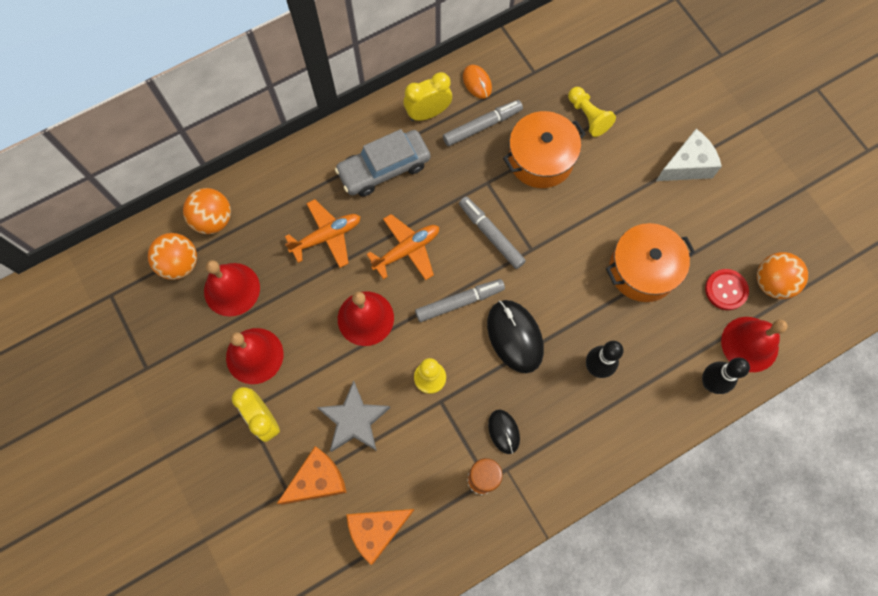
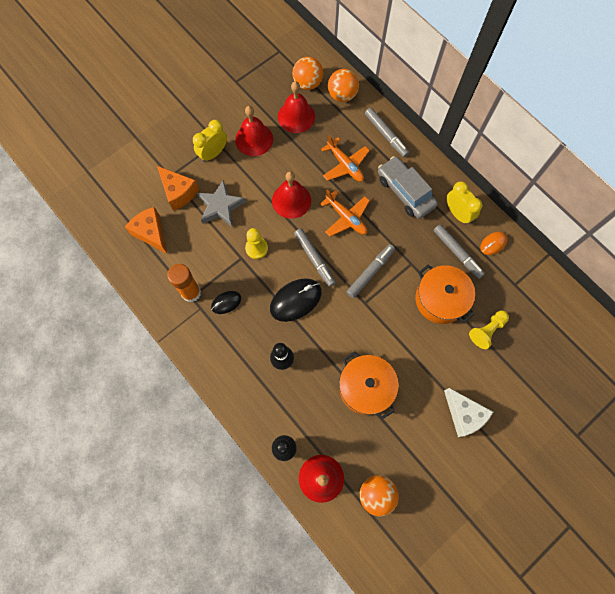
camera: 80 degrees right, 0 degrees up
(293, 175) = (386, 135): none -> grey marker
(726, 290) = (362, 455): red button -> none

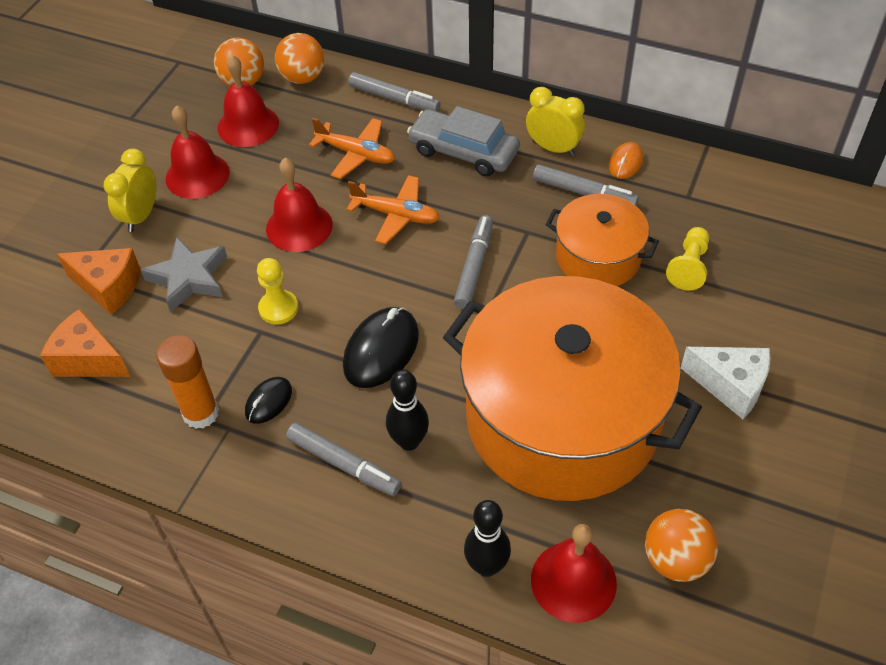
camera: 25 degrees left, 20 degrees down
(314, 259) = (379, 285): grey marker -> grey marker (343, 464)
(366, 387) = (562, 417): orange pot -> orange pot, size x2.02

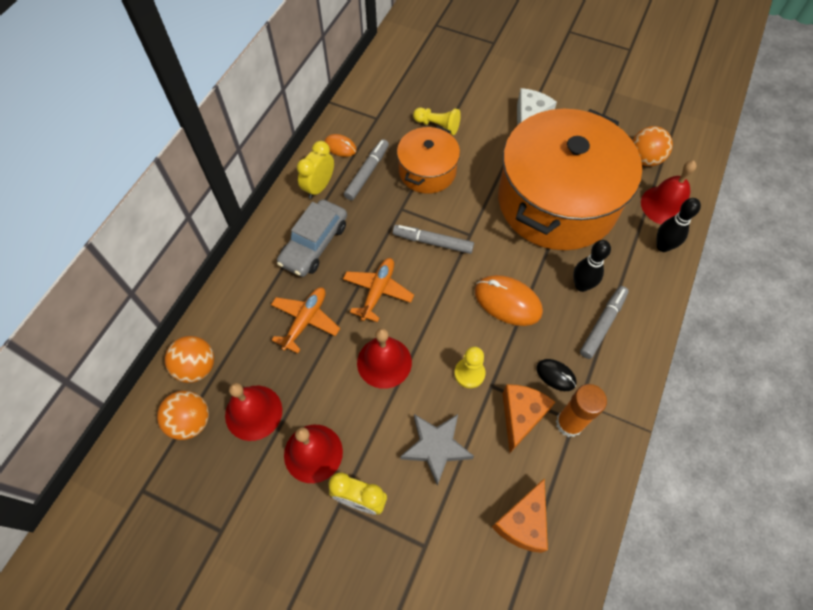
camera: 90 degrees left, 10 degrees up
(108, 287) = (444, 518): orange cheese -> orange cheese (521, 416)
(381, 350) = (507, 302): black mouse -> orange mouse
(394, 99) = (242, 292): grey marker -> none

